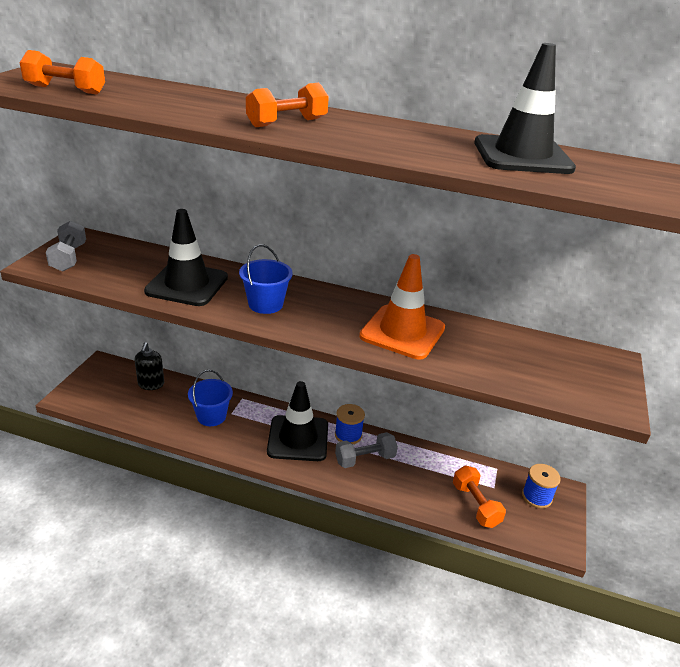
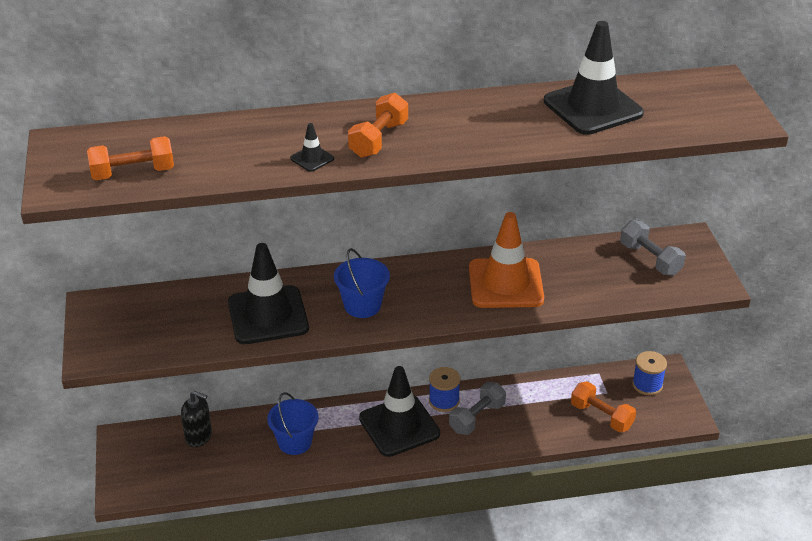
camera: 25 degrees left, 5 degrees up
(69, 258) = (114, 334): grey dumbbell -> grey dumbbell (650, 259)
(151, 384) = (199, 437): black soap dispenser -> black soap dispenser turned 45 degrees counterclockwise
(213, 117) = (312, 158): none -> black traffic cone

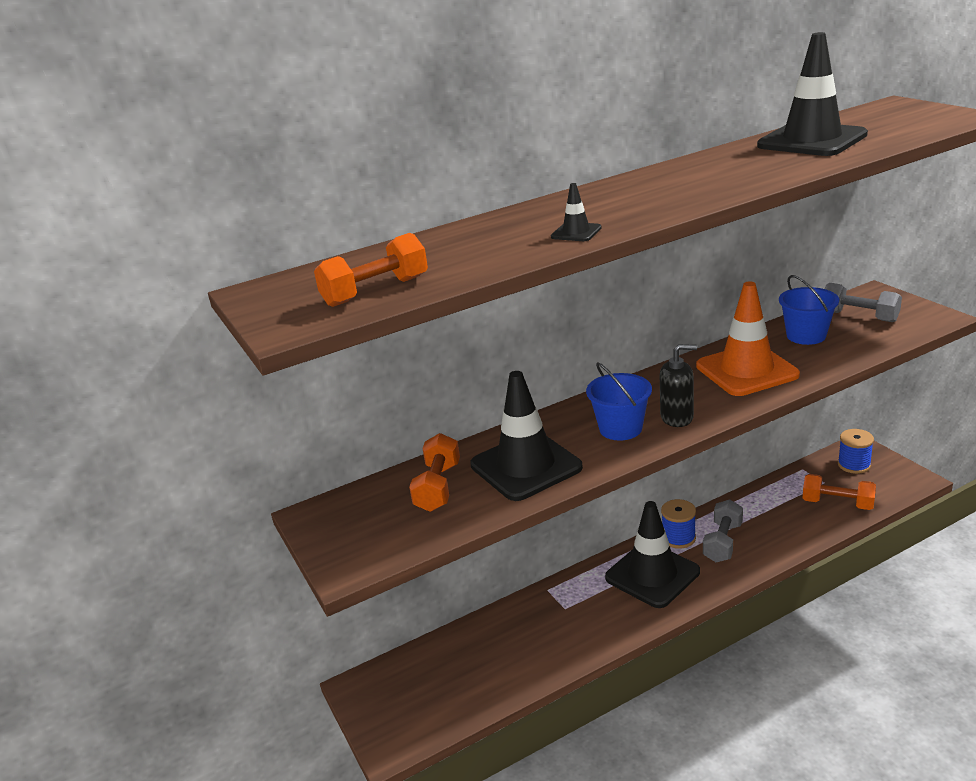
camera: 15 degrees left, 10 degrees down
(199, 437) = (446, 656): black soap dispenser -> black soap dispenser (677, 417)
(295, 442) = (555, 626): blue bucket -> blue bucket (806, 336)
(378, 139) = (630, 205): orange dumbbell -> orange dumbbell (438, 487)

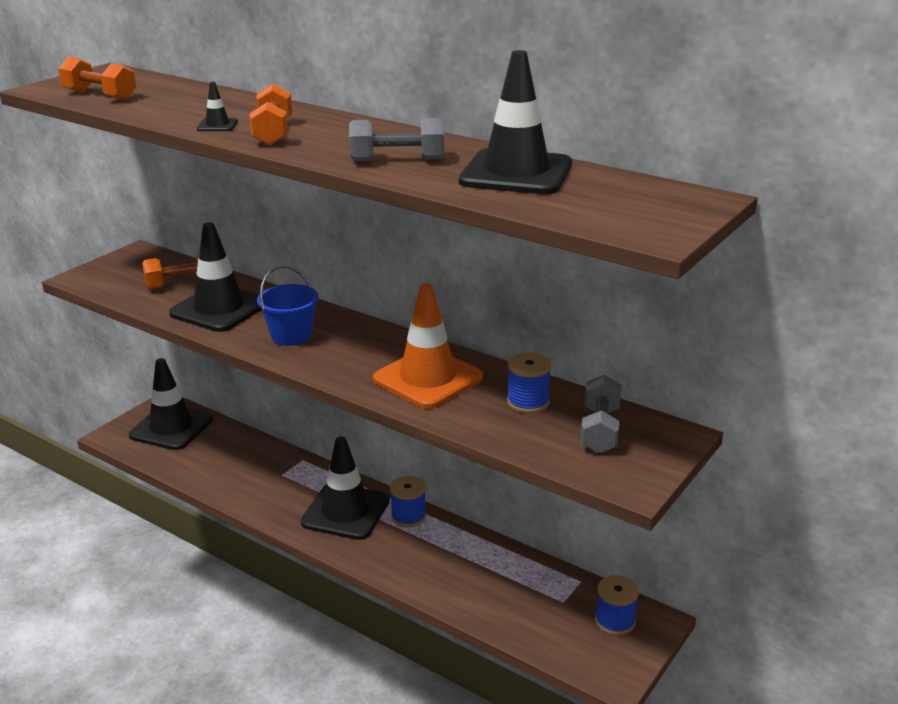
camera: 60 degrees right, 0 degrees up
(413, 686) = (171, 427): none -> black traffic cone
(677, 417) = (319, 357): black soap dispenser -> none
(723, 542) = (414, 545): grey dumbbell -> grey dumbbell (397, 160)
(806, 336) = (528, 402): blue bucket -> blue spool
(837, 503) = (526, 617): orange dumbbell -> orange dumbbell (273, 133)

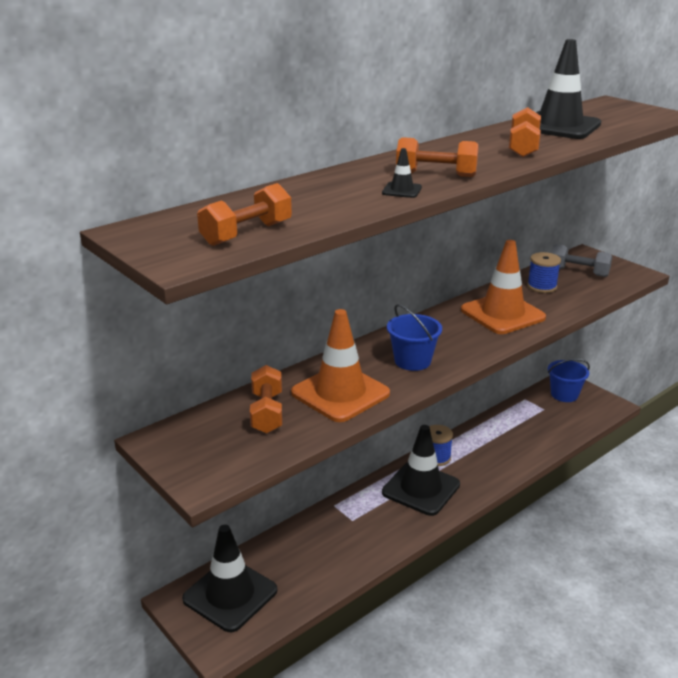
camera: 75 degrees left, 0 degrees up
(219, 309) = (340, 393): black traffic cone -> orange traffic cone
(397, 160) = (523, 147): grey dumbbell -> orange dumbbell
(615, 621) = (564, 394): blue spool -> blue bucket

